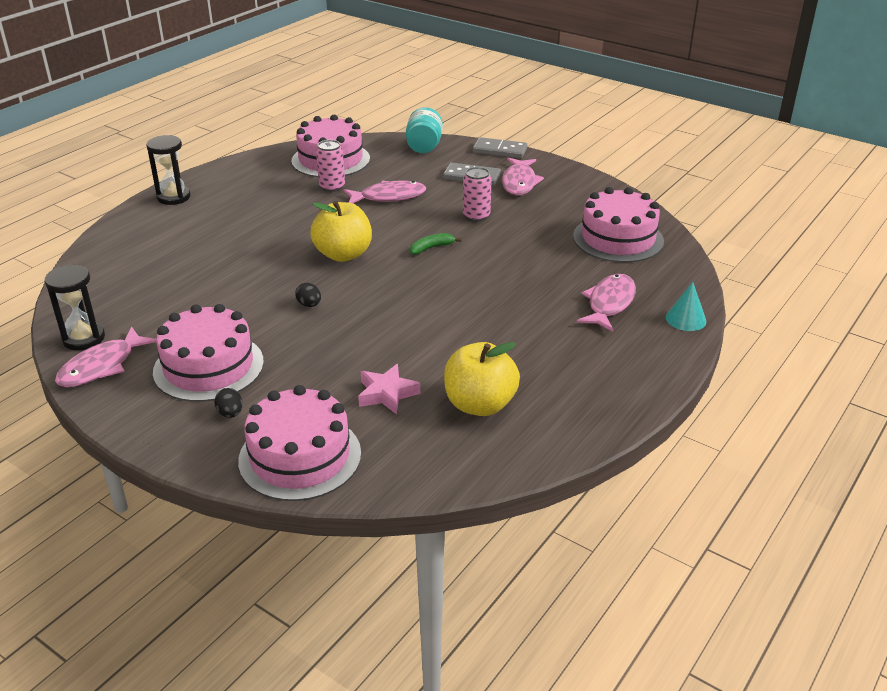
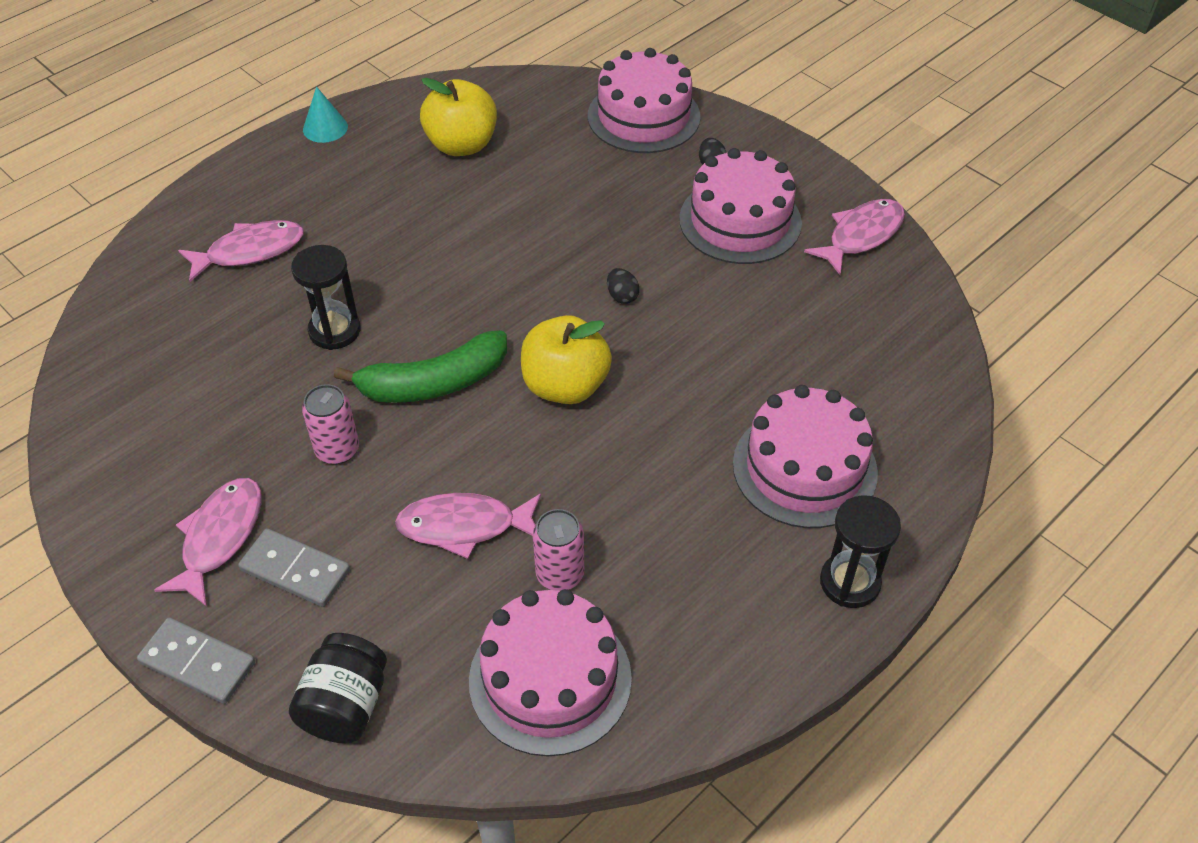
camera: 170 degrees left, 15 degrees up
(84, 338) = (896, 278): black hourglass -> black hourglass (334, 331)
(387, 394) = (551, 167): pink star -> none
(424, 147) = (345, 705): turquoise jar -> black jar
(431, 248) = (434, 383): green banana -> green banana, size x2.07
(609, 303) = (250, 251): pink fish -> pink fish turned 150 degrees counterclockwise
(618, 238) = (155, 366): pink cake -> pink cake (804, 468)
(685, 319) = (179, 218): turquoise cone -> turquoise cone (325, 128)

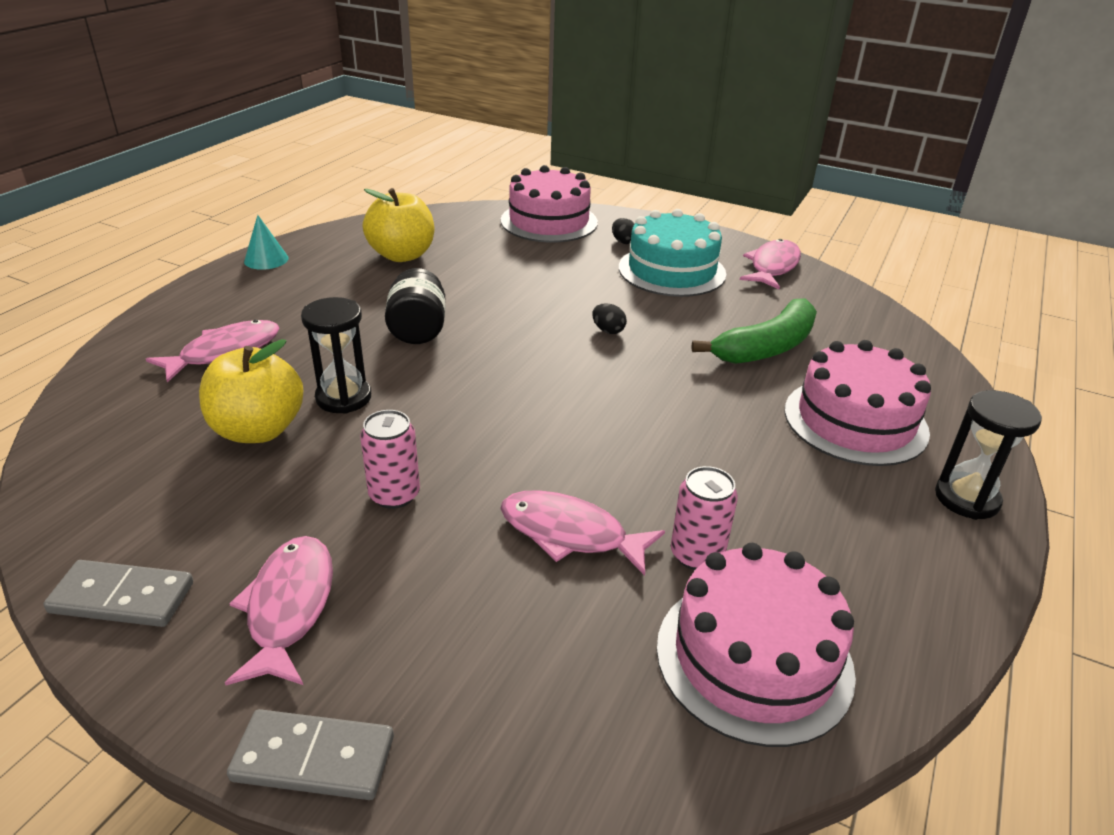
camera: 20 degrees left, 15 degrees down
(295, 570) = (399, 620): grey domino -> grey domino (122, 598)
(345, 705) = (534, 755): black jar -> black jar (418, 330)
(434, 383) = (469, 420): green banana -> green banana (766, 347)
(464, 526) = (570, 534): pink fish -> pink fish turned 45 degrees clockwise
(565, 386) = (599, 400): yellow apple -> yellow apple (258, 430)
(740, 221) = (672, 270): pink cake -> turquoise cake

